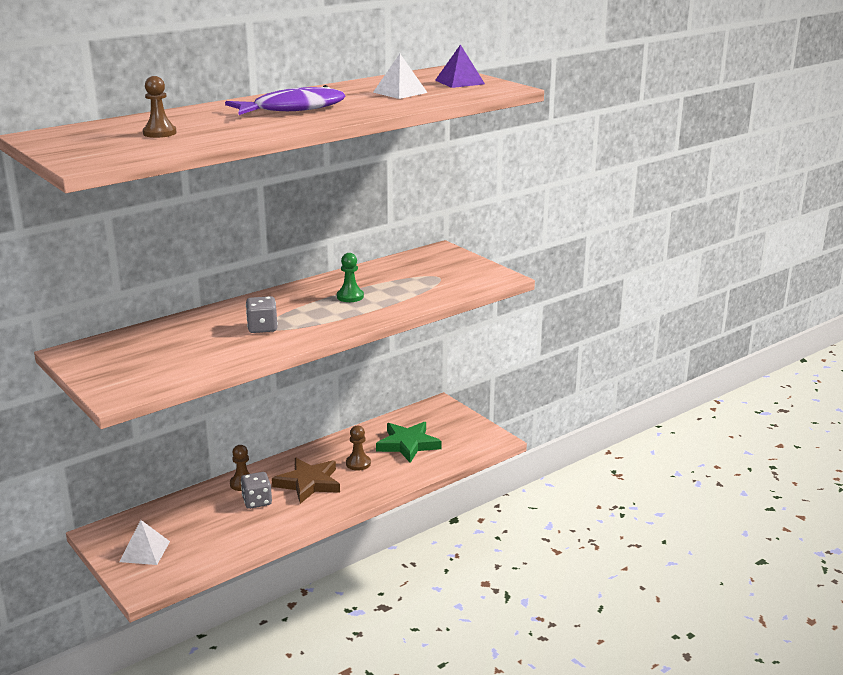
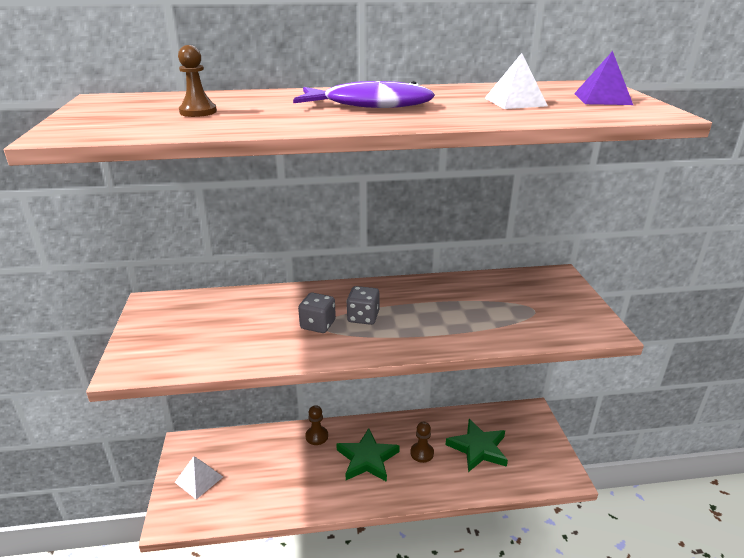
camera: 30 degrees right, 5 degrees up
(257, 501) = (314, 461): grey dice -> grey dice (363, 317)
(308, 483) = (367, 459): brown star -> green star
(350, 297) = (427, 310): green pawn -> none

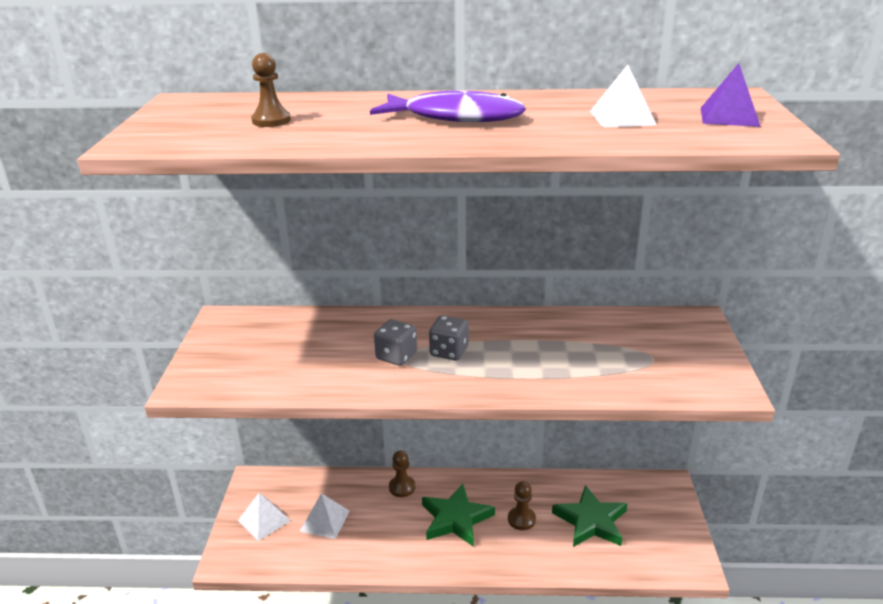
camera: 10 degrees right, 0 degrees up
(254, 473) = (324, 521): none -> white pyramid

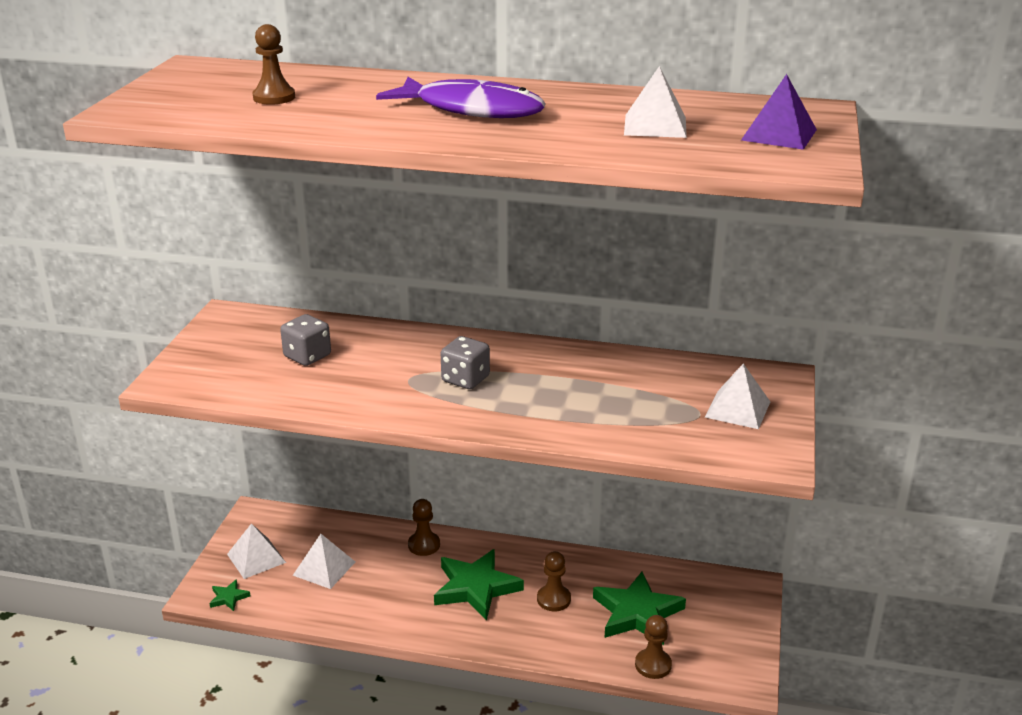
camera: 10 degrees right, 0 degrees up
(249, 560) = (229, 597): none -> green star
(396, 356) = (404, 377): grey dice -> grey dice (307, 356)
(619, 565) = (653, 665): none -> brown pawn
(680, 350) = (737, 409): none -> white pyramid

